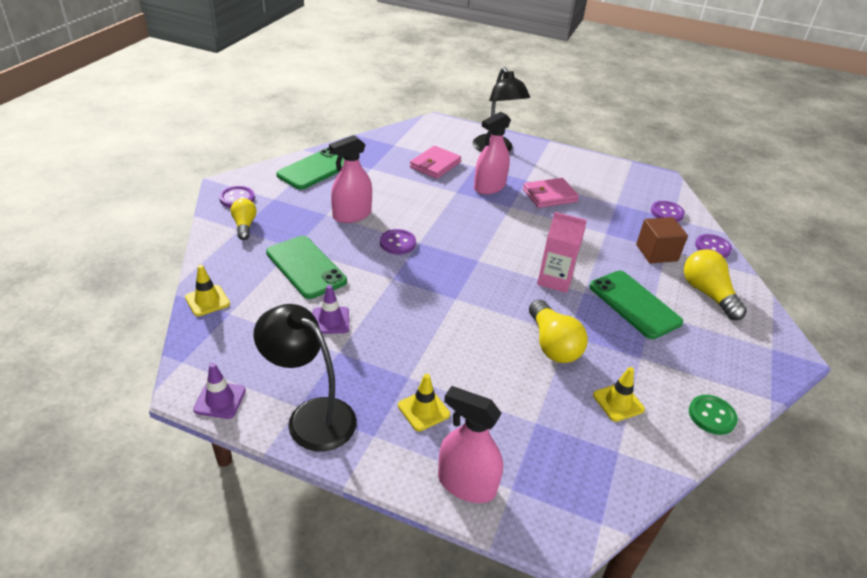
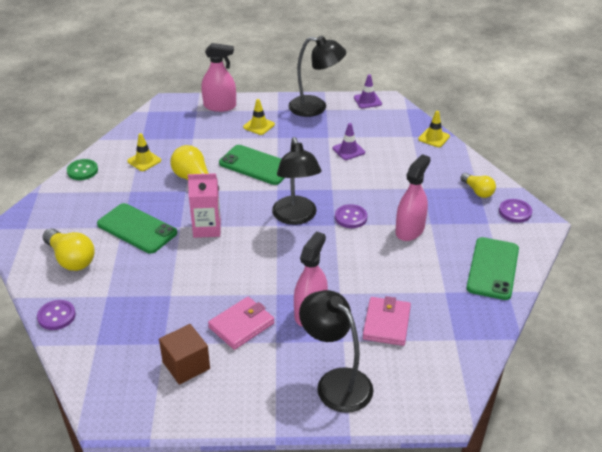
camera: 160 degrees right, 0 degrees up
(306, 267) = (399, 176): green phone -> green phone (256, 165)
(453, 261) = (296, 217): none -> black lamp
(656, 252) = (117, 288): brown cube -> brown cube (186, 365)
(667, 213) = (104, 350): purple button -> none

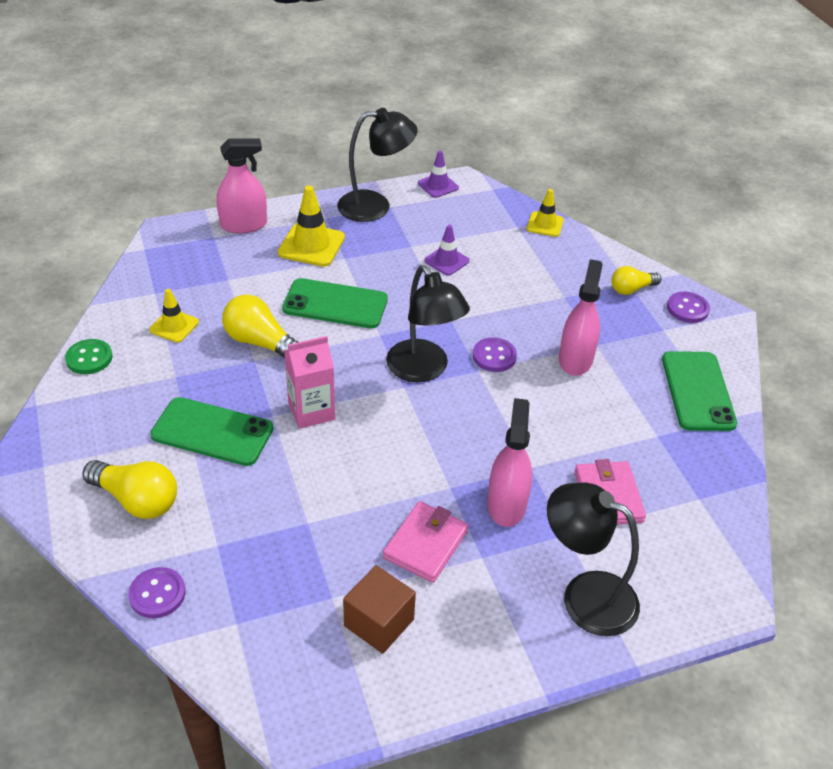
camera: 20 degrees left, 5 degrees up
(259, 126) = (311, 245): yellow traffic cone -> yellow traffic cone, size x1.61
(477, 191) = (631, 289): yellow light bulb -> yellow light bulb turned 120 degrees clockwise

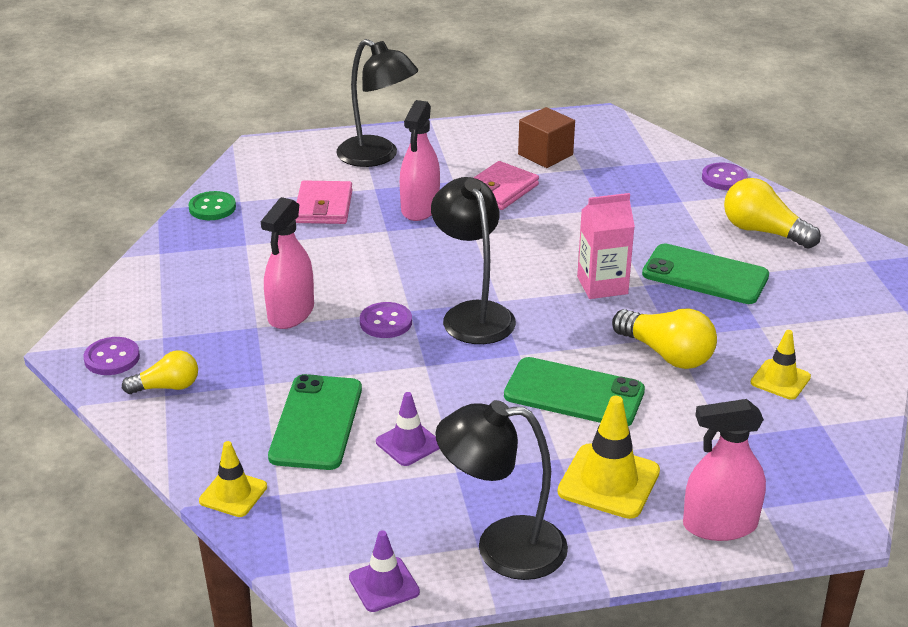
camera: 170 degrees left, 10 degrees down
(89, 358) = (870, 351): green button -> green button (212, 208)
(698, 391) = (173, 276): green phone -> green phone (316, 422)

